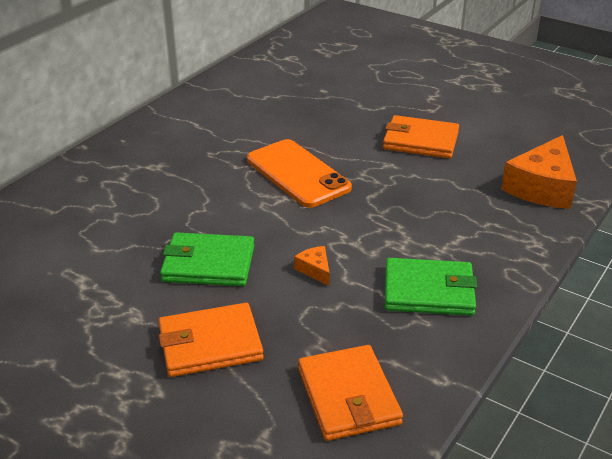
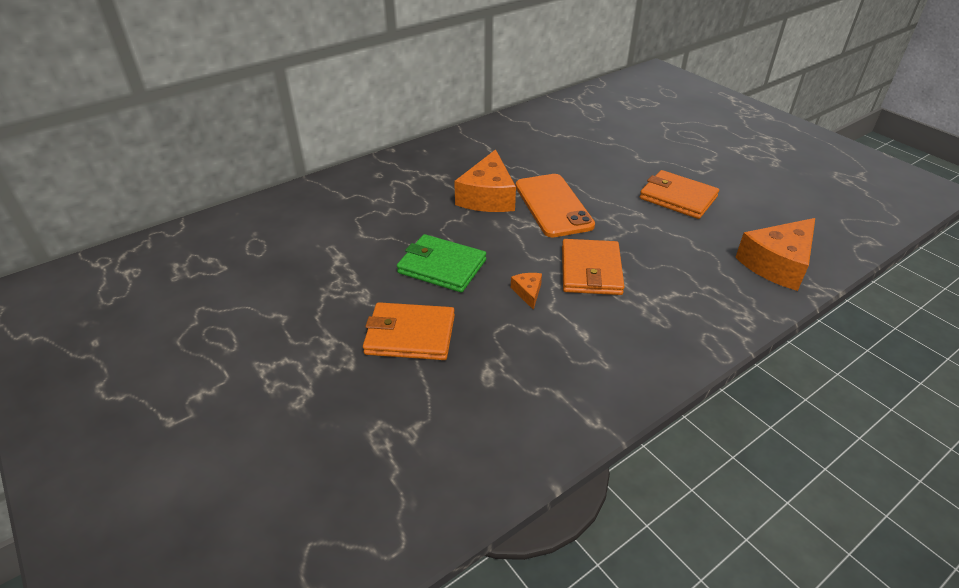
camera: 20 degrees right, 5 degrees up
(222, 178) = (488, 197): none -> orange cheese
(348, 396) = (503, 413): orange wallet -> orange wallet (591, 270)
(429, 291) = (621, 336): green wallet -> none

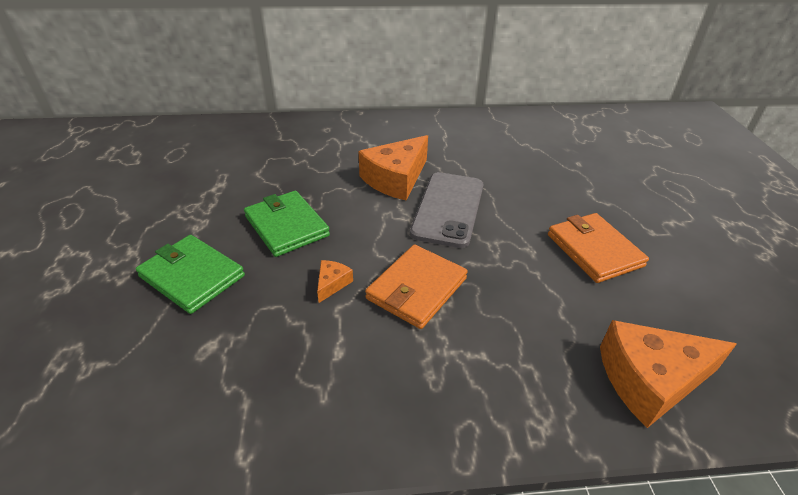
camera: 30 degrees right, 0 degrees up
(410, 335) = (192, 276): orange wallet -> green wallet
(553, 205) = (448, 209): orange phone -> grey phone

